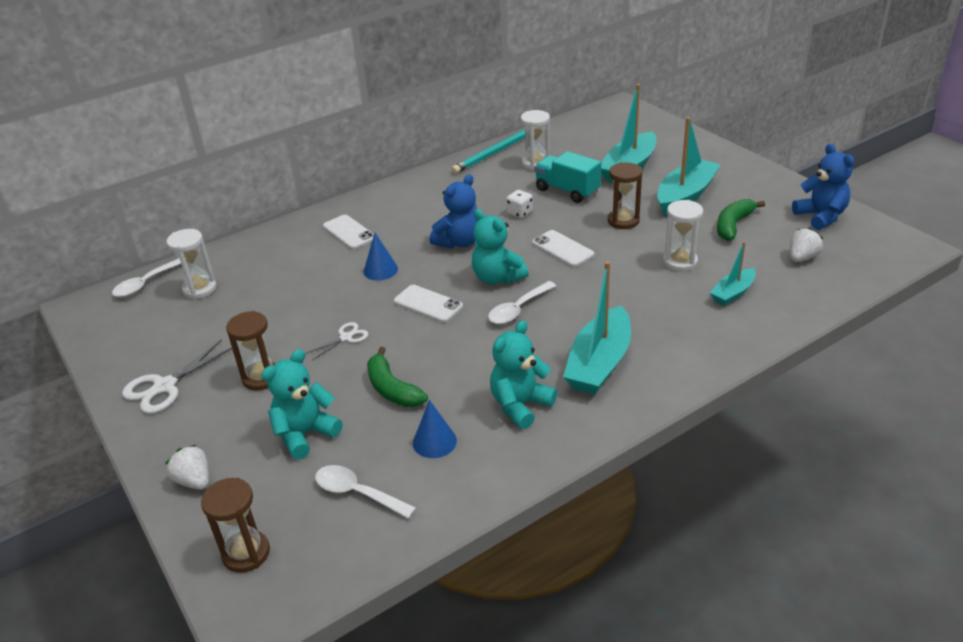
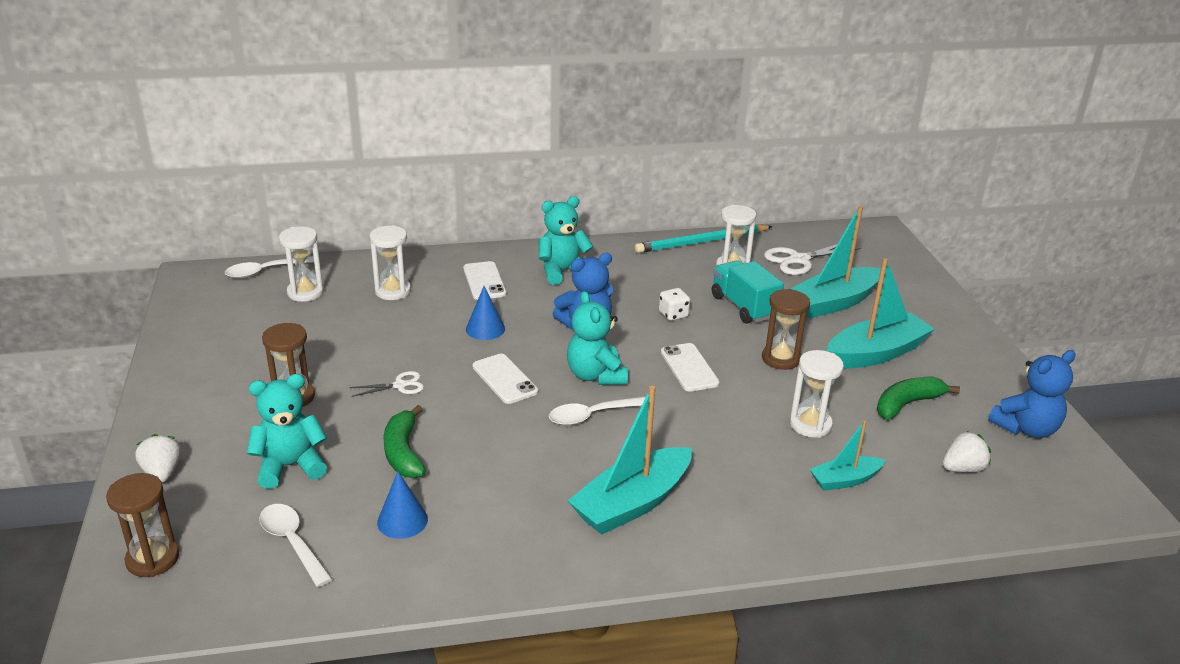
camera: 20 degrees right, 5 degrees down
(165, 386) = (206, 374): white scissors -> white scissors (799, 260)
(277, 264) = (393, 291): none -> white hourglass
(520, 405) = (515, 516): turquoise teddy bear -> turquoise teddy bear (562, 272)
(821, 216) = (1026, 429): blue teddy bear -> blue teddy bear turned 60 degrees clockwise

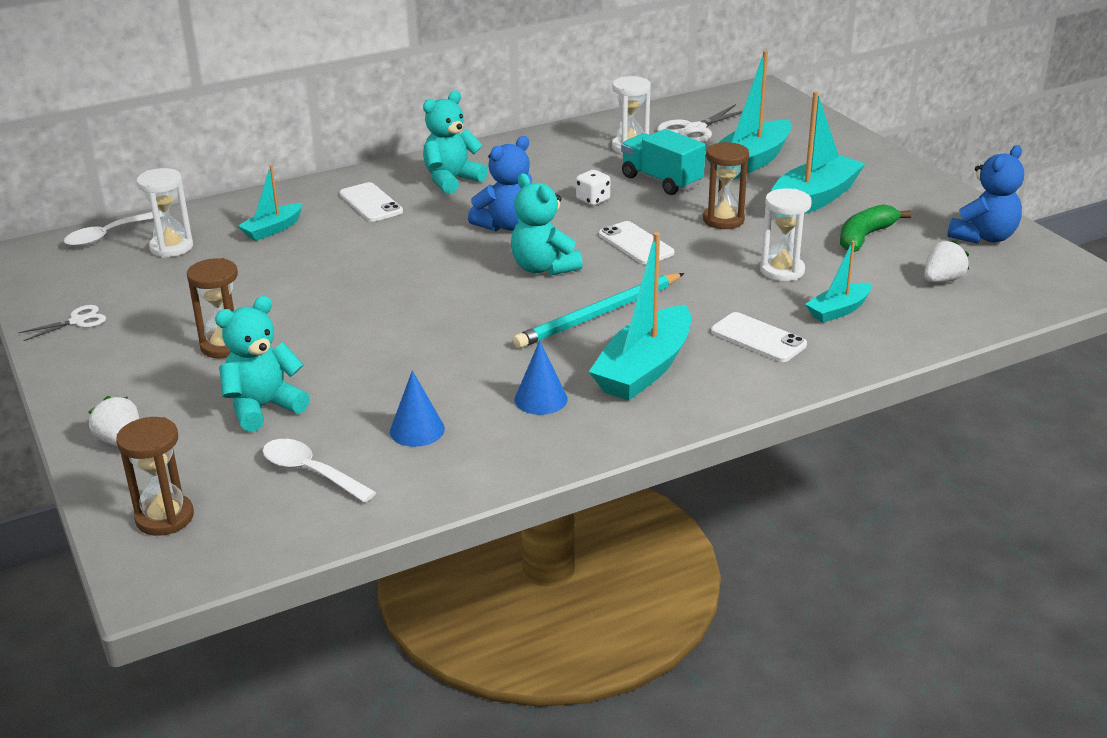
camera: 15 degrees left, 0 degrees up
(393, 291) = (273, 229): white hourglass -> turquoise boat
(400, 385) = (337, 314): white scissors -> white scissors (77, 321)
(403, 452) = (380, 372): green banana -> none
(485, 329) = (399, 247): blue cone -> blue cone (541, 399)
(504, 379) = (448, 288): white phone -> white phone (758, 338)
(591, 416) = (559, 303): white spoon -> none
(701, 242) = (585, 129): turquoise pencil -> turquoise pencil (599, 314)

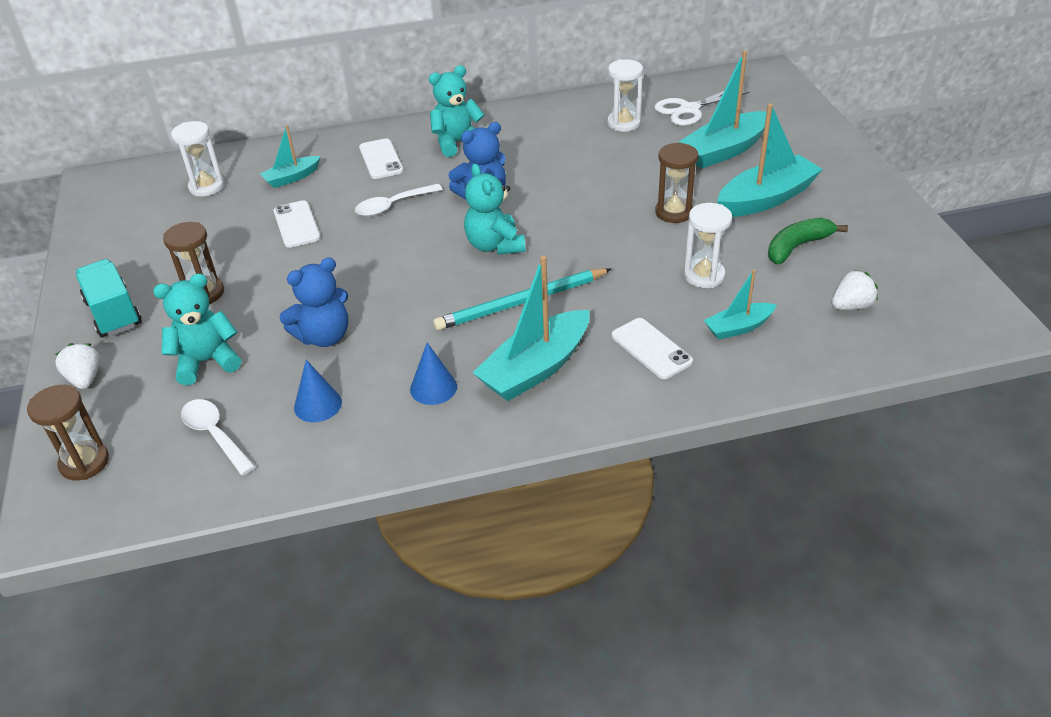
camera: 15 degrees right, 10 degrees up
(77, 321) = (105, 252): white scissors -> none
(108, 235) = (164, 169): white spoon -> white spoon (392, 206)
(593, 200) = (567, 177): white dice -> none
(636, 244) = (585, 229): white phone -> white phone (297, 224)
(661, 181) = (636, 163): turquoise truck -> turquoise truck (113, 313)
(983, 237) = (912, 261): blue teddy bear -> blue teddy bear (324, 336)

